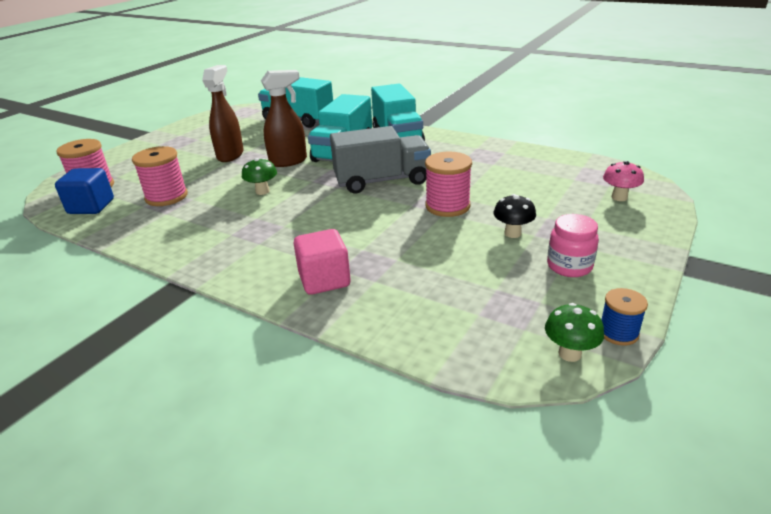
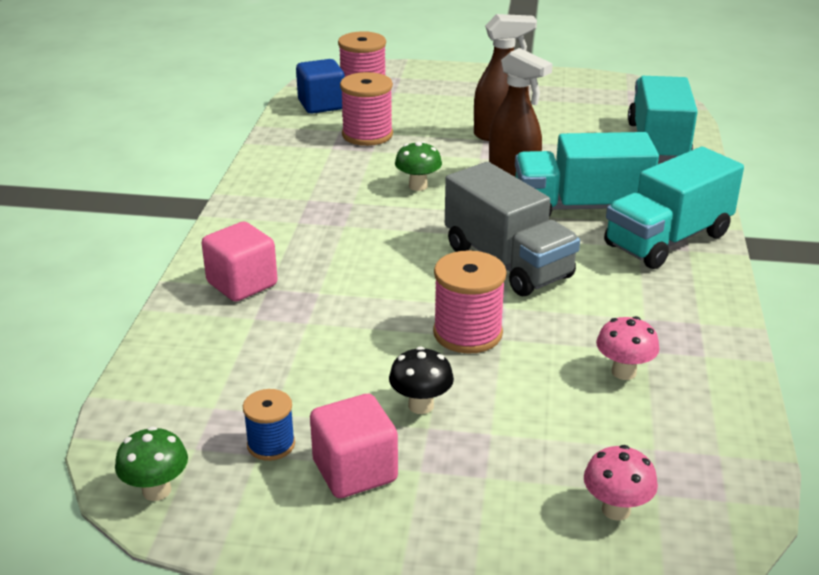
camera: 65 degrees right, 0 degrees up
(509, 173) = (623, 372): none -> pink mushroom
(569, 266) = (355, 471): pink jar -> pink cube
(618, 333) = (210, 530): blue spool -> blue spool (271, 444)

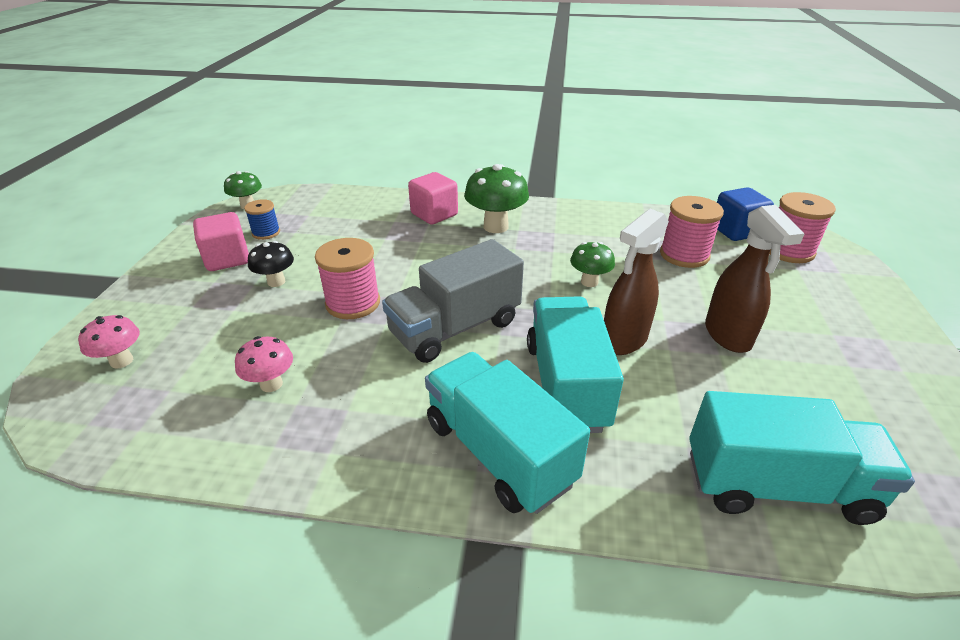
camera: 90 degrees right, 5 degrees up
(288, 237) = (496, 226): none -> green mushroom

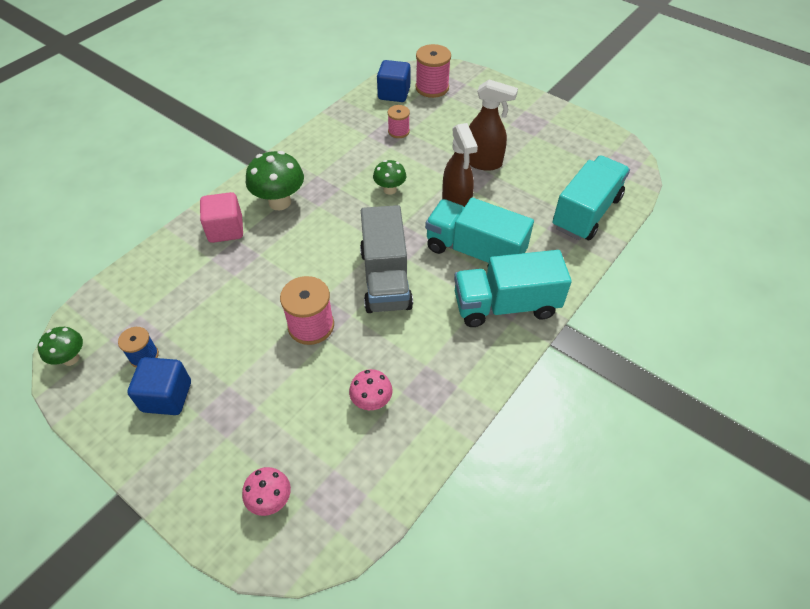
camera: 60 degrees left, 15 degrees up
(227, 259) = (167, 396): pink cube -> blue cube
(276, 282) = (238, 368): black mushroom -> none
(684, 255) = (398, 131): pink spool -> pink spool, size x0.60

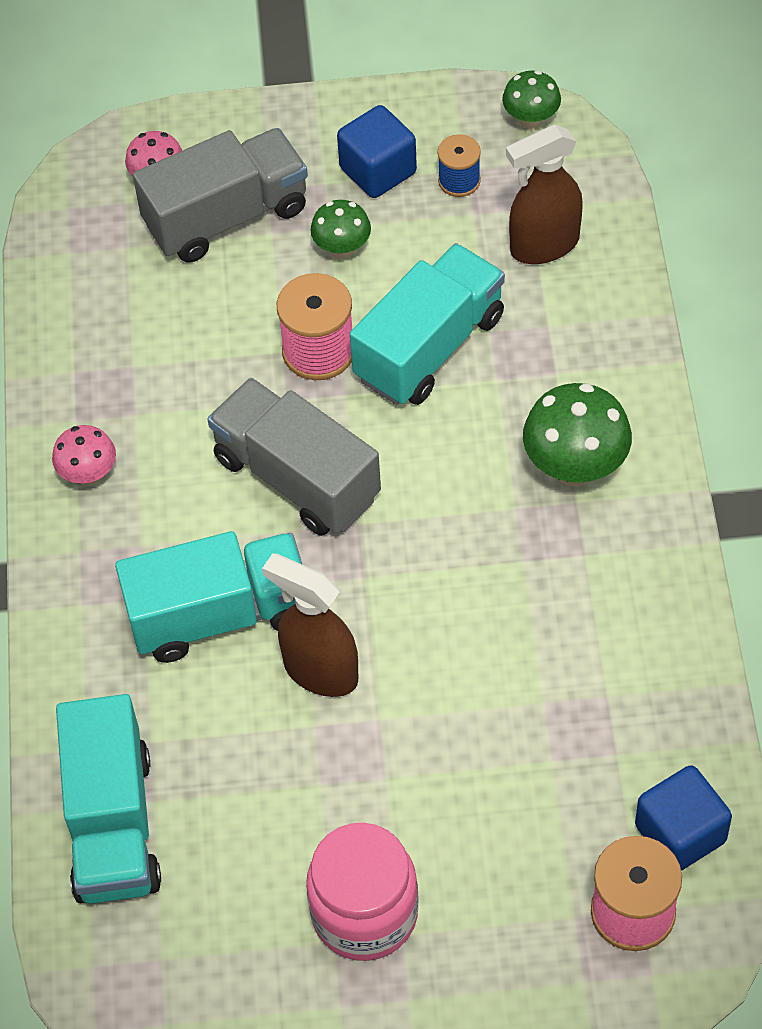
camera: 140 degrees right, 5 degrees up
(225, 229) = (587, 373): pink cube -> none
(265, 439) = (226, 217): none -> grey truck
(371, 402) = (155, 331): pink mushroom -> pink mushroom (89, 475)
(390, 190) = (448, 619): green mushroom -> green mushroom (342, 249)
(398, 131) = (568, 748): pink spool -> none
(483, 162) = (362, 797): brown spray bottle -> brown spray bottle (543, 245)
(505, 305) = (105, 566): turquoise truck -> turquoise truck (429, 347)
(517, 135) = (364, 913): none -> pink jar

